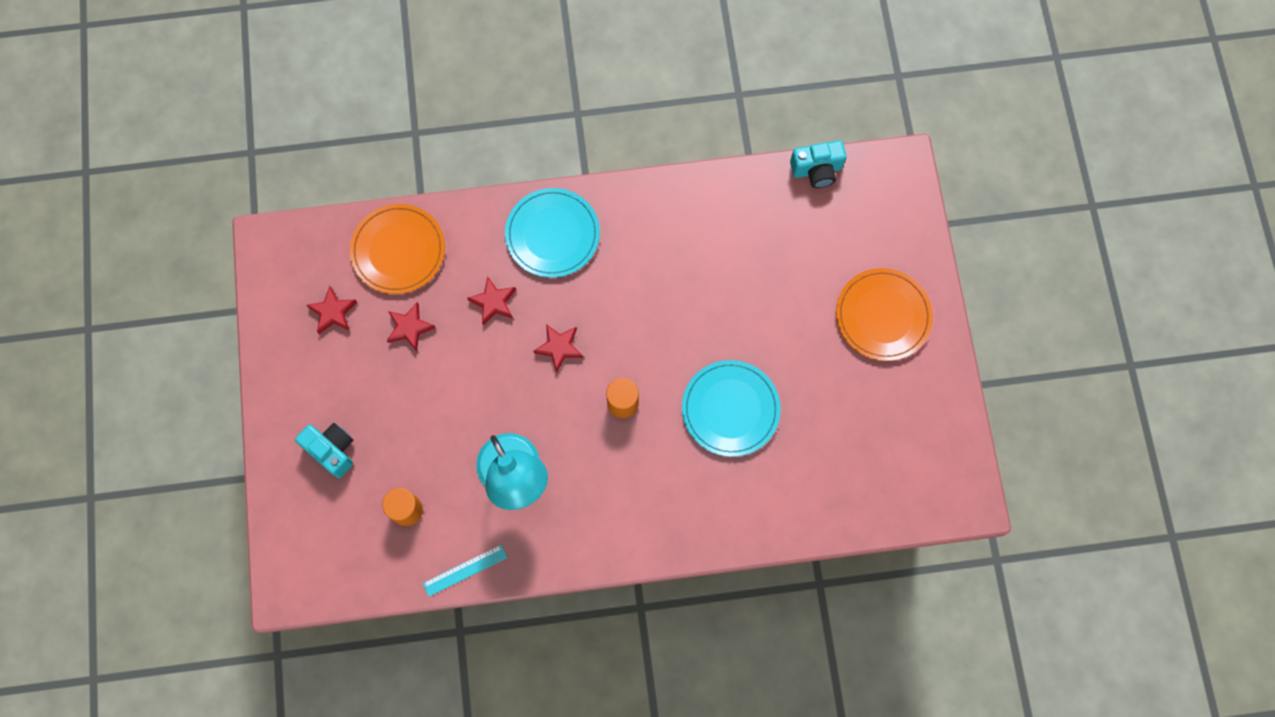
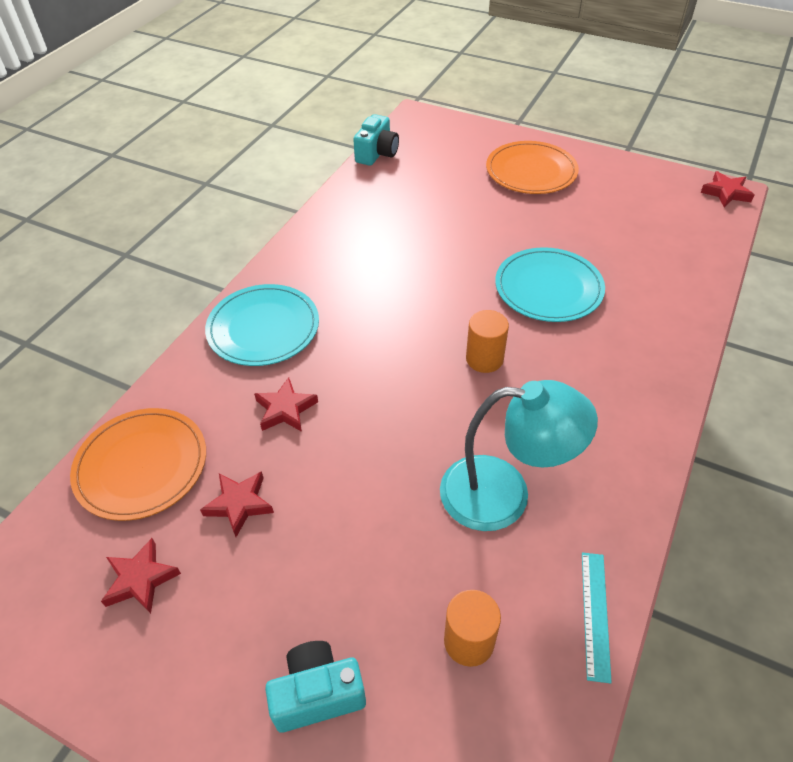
camera: 55 degrees left, 25 degrees down
(559, 348) = (384, 380): red star -> red star (726, 193)

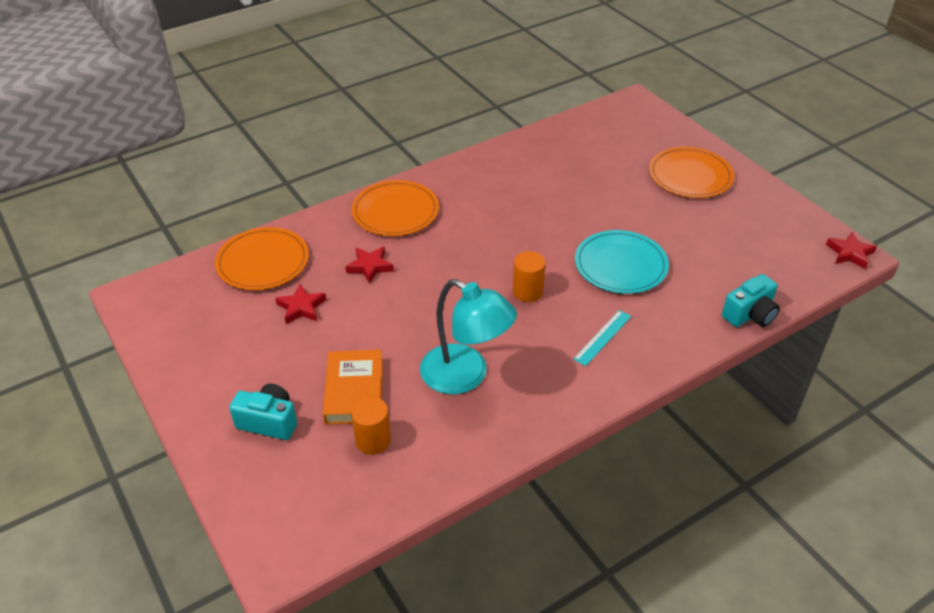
camera: 30 degrees right, 5 degrees down
(140, 579) = (220, 321): red star -> none
(263, 328) = (395, 211): turquoise plate -> orange plate
(377, 153) = (576, 119): turquoise camera -> turquoise camera (750, 314)
(393, 585) = (354, 391): none -> orange book
(595, 614) = (462, 466): turquoise ruler -> turquoise ruler (603, 337)

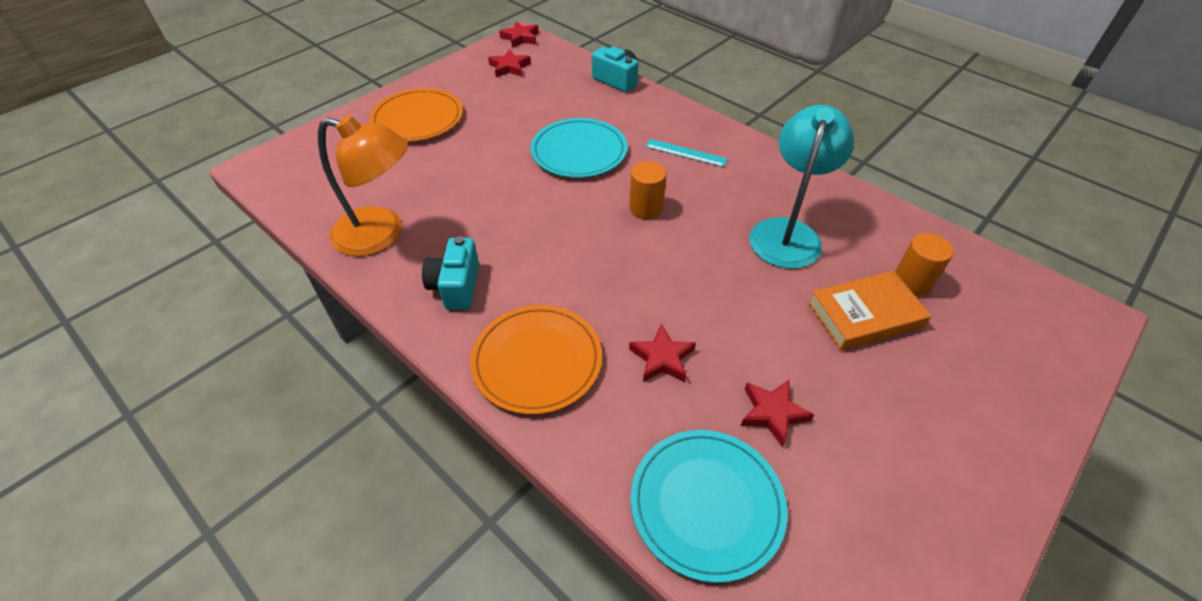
camera: 105 degrees left, 5 degrees up
(263, 262) = (706, 504): orange plate -> turquoise plate
(269, 422) = (959, 381): turquoise camera -> turquoise camera (456, 286)
(540, 154) = (381, 235): none -> orange lamp
(781, 238) = (509, 67): none -> red star

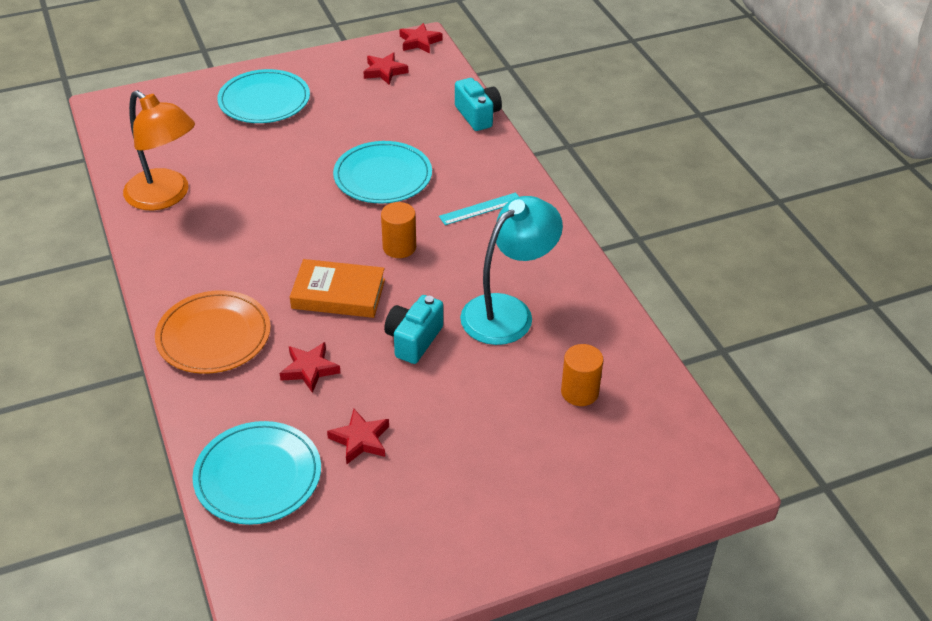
camera: 25 degrees right, 5 degrees down
(417, 118) = (264, 100): orange plate -> turquoise plate
(456, 286) = (194, 258): turquoise camera -> turquoise camera (413, 340)
(685, 153) = (480, 209): turquoise ruler -> turquoise ruler turned 75 degrees counterclockwise
(864, 315) = (508, 401): orange book -> orange book (338, 294)

